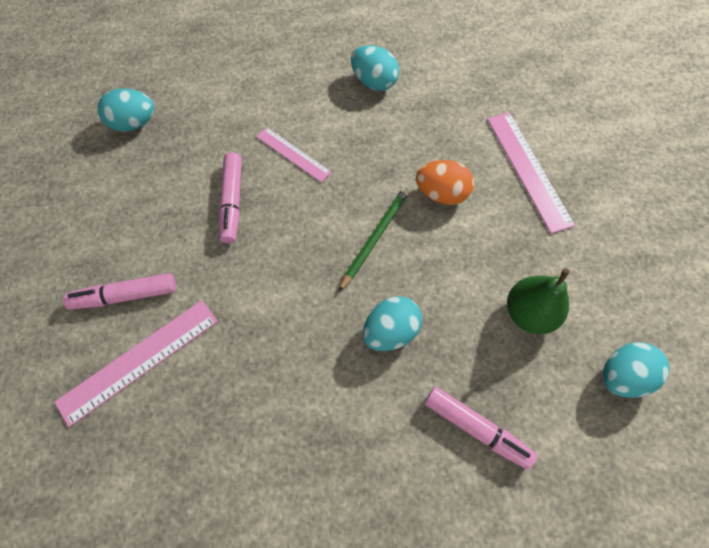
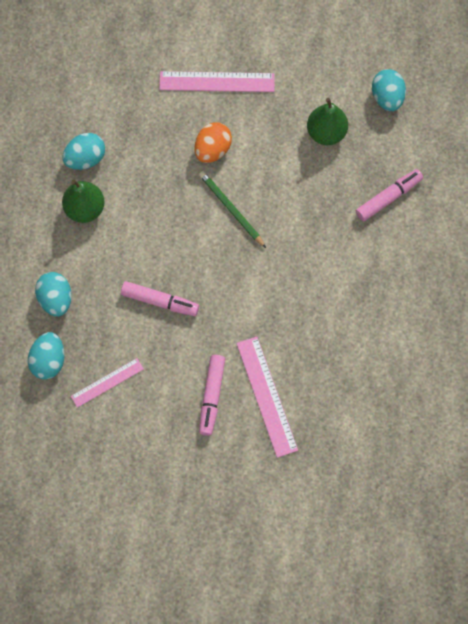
camera: 70 degrees left, 5 degrees up
(293, 154) = (133, 244): pink ruler -> pink ruler (107, 382)
(317, 99) = (85, 209): none -> green pear
(390, 331) = (306, 225): turquoise egg -> turquoise egg (56, 299)

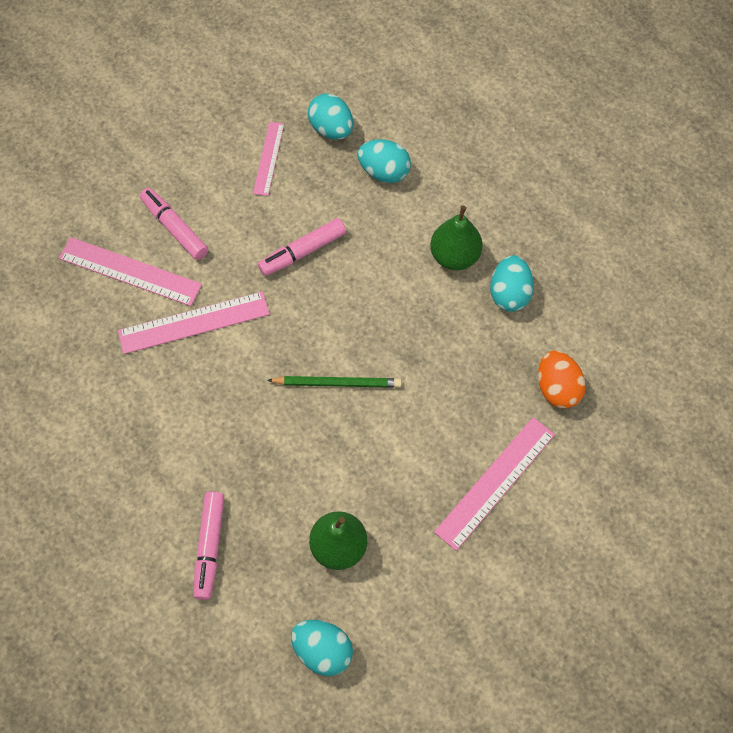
camera: 130 degrees right, 5 degrees down
(212, 150) = (418, 416): orange egg -> orange egg (557, 388)
(266, 325) = (194, 322): none -> pink ruler

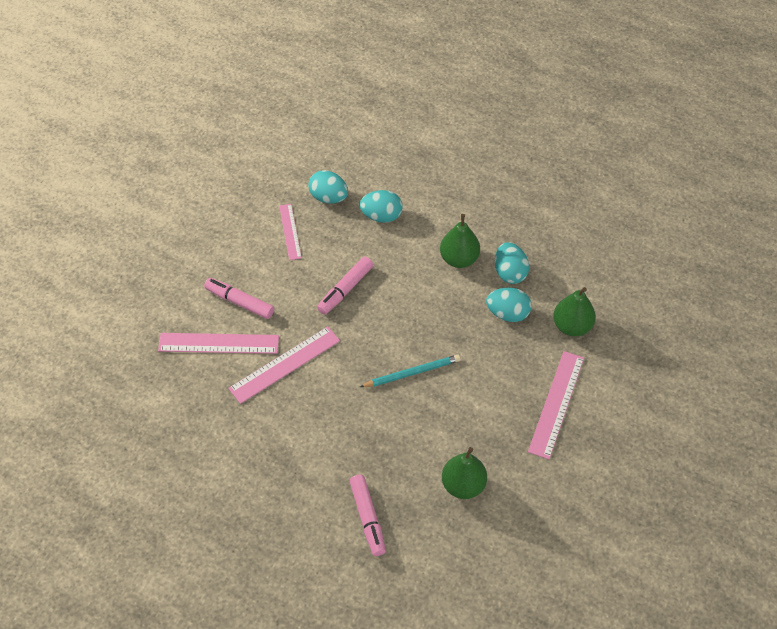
camera: 20 degrees left, 10 degrees down
(323, 650) = (483, 560): turquoise egg -> turquoise egg (507, 313)
(337, 383) = (412, 373): green pencil -> turquoise pencil
(557, 388) = (572, 326): orange egg -> green pear

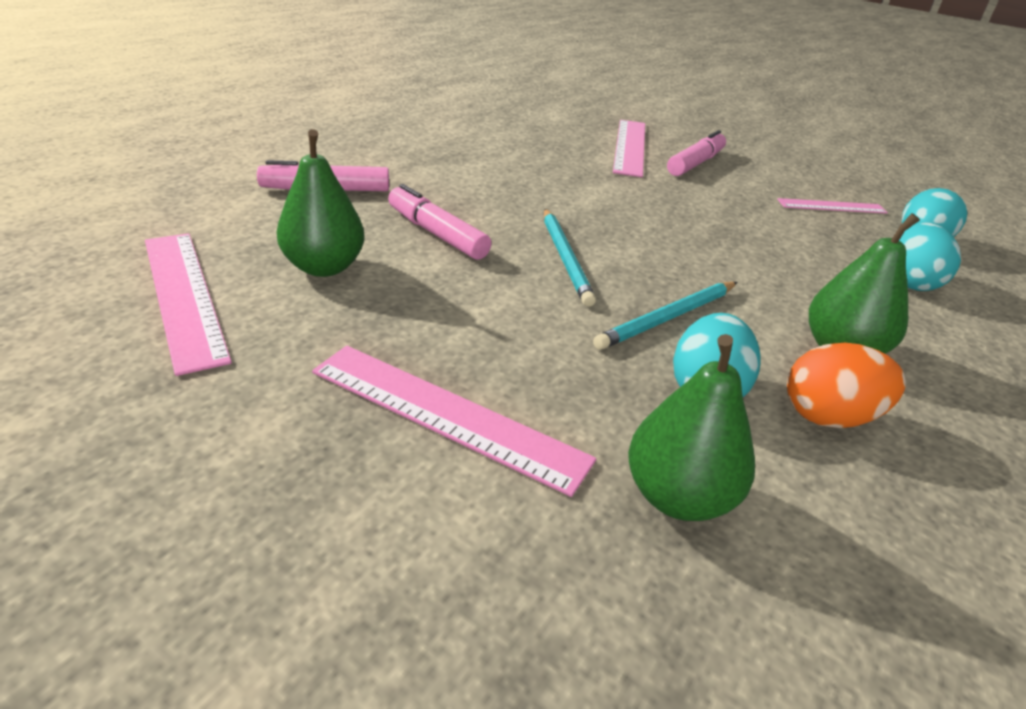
camera: 95 degrees right, 20 degrees down
(285, 364) = (594, 175): pink ruler -> pink ruler (183, 296)
(345, 289) = (732, 229): pink marker -> pink marker (436, 234)
(456, 325) = (668, 318): none -> turquoise pencil
(509, 272) = (828, 416): turquoise egg -> orange egg

